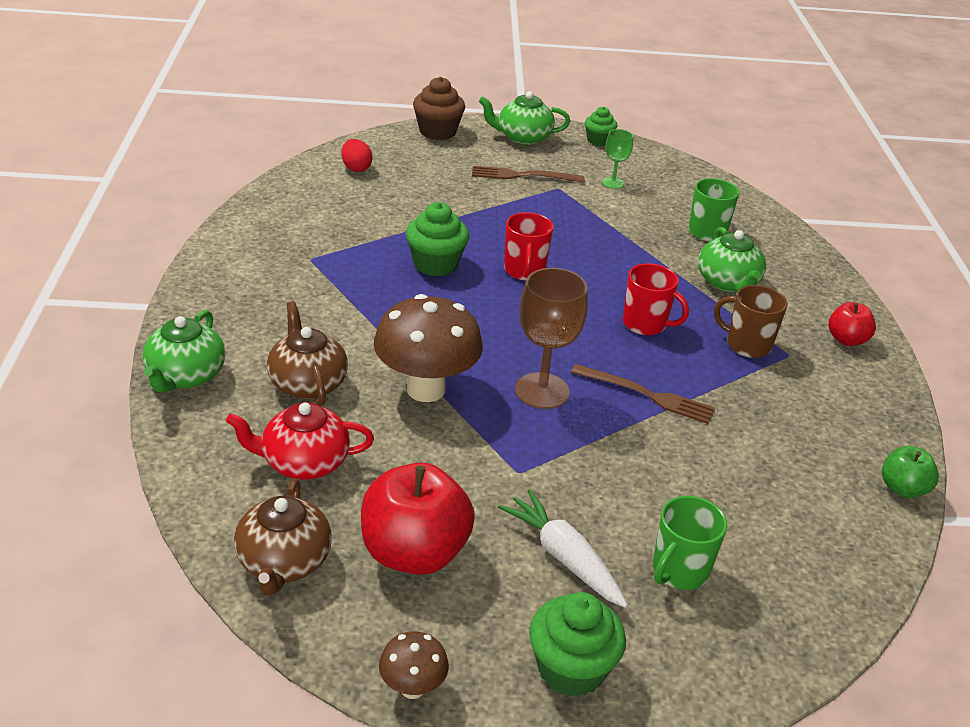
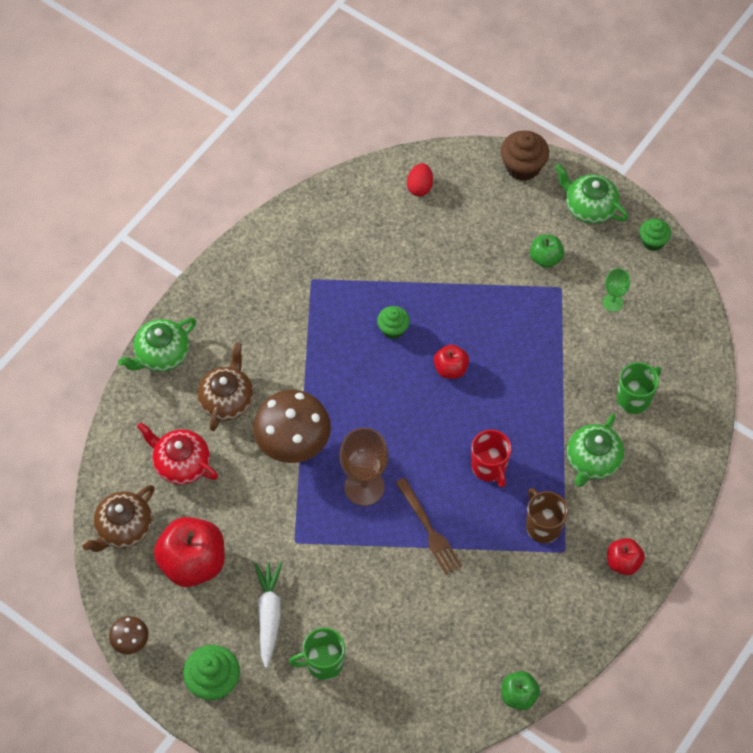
camera: 40 degrees right, 25 degrees up
(435, 264) = (393, 329): green cupcake -> green cupcake, size x0.64
(523, 176) = (545, 258): brown fork -> green apple
(524, 271) = (450, 369): red mug -> red apple

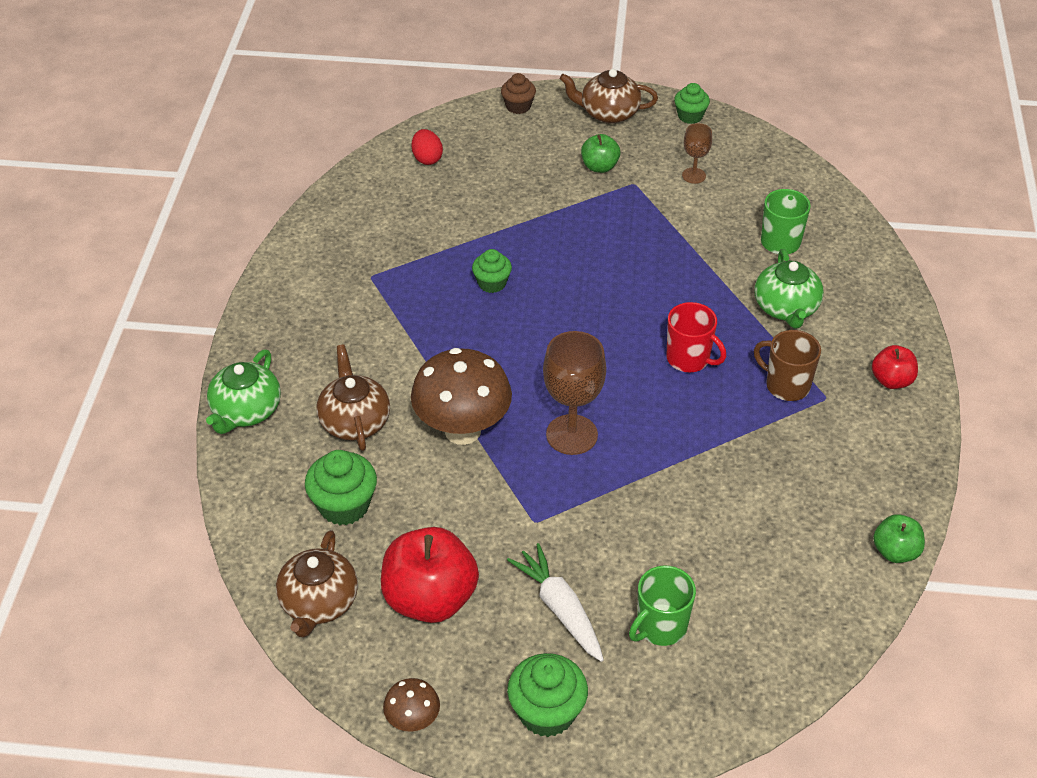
camera: 30 degrees left, 15 degrees down
(181, 463) = (344, 505): red teapot -> green cupcake
(428, 529) = (671, 441): brown fork -> none
(450, 369) = (579, 292): red apple -> none
(522, 167) = (518, 106): brown cupcake -> brown cupcake, size x0.64
(589, 207) = (608, 113): green teapot -> brown teapot
(612, 302) = (693, 175): green goblet -> brown goblet

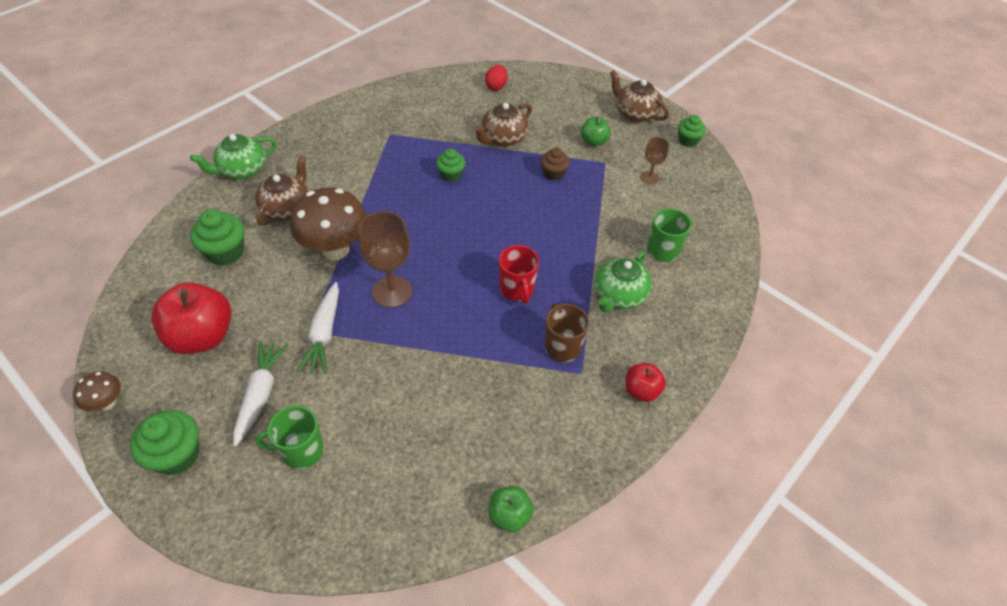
camera: 35 degrees right, 5 degrees up
(319, 603) = (148, 298): brown teapot -> brown teapot (503, 138)
(518, 106) = (583, 83): brown cupcake -> brown cupcake (553, 173)
(553, 515) = (324, 334): none -> white carrot

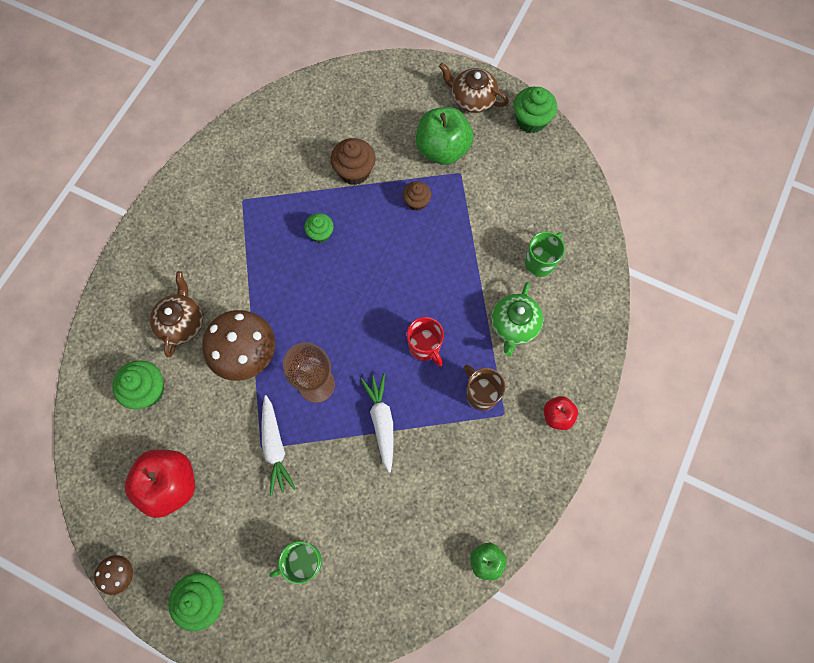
camera: 15 degrees left, 20 degrees up
(242, 170) = (117, 290): green teapot -> none
(260, 395) = (247, 523): white carrot -> white carrot (381, 421)
(496, 86) = (325, 103): red egg -> none
(503, 138) = (354, 171): brown teapot -> brown cupcake
(593, 142) = (442, 149): green apple -> green apple, size x1.89
(649, 177) = (506, 179): brown goblet -> none
(688, 140) = (531, 120): green cupcake -> green cupcake, size x1.57

